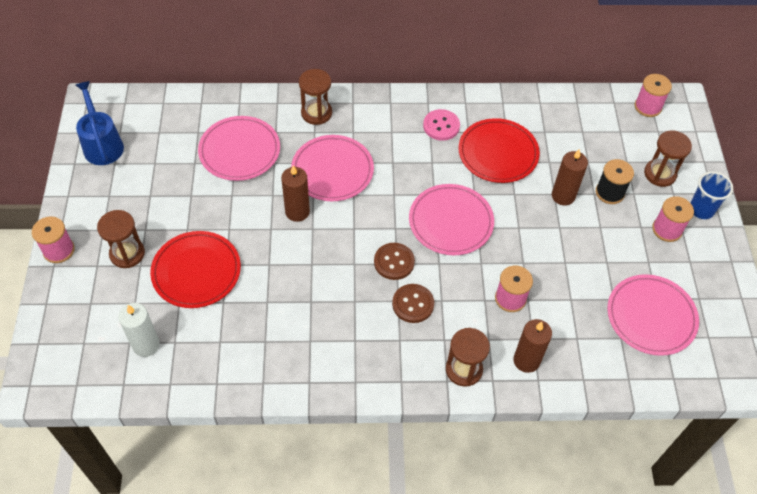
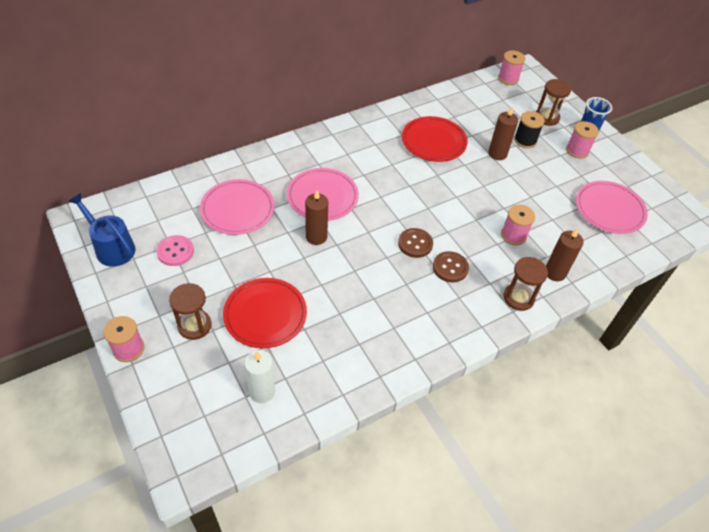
camera: 30 degrees left, 5 degrees down
(316, 113) = (280, 160): brown hourglass -> none
(441, 126) = (381, 137): pink button -> pink button (175, 251)
(451, 222) = (435, 200): pink plate -> none

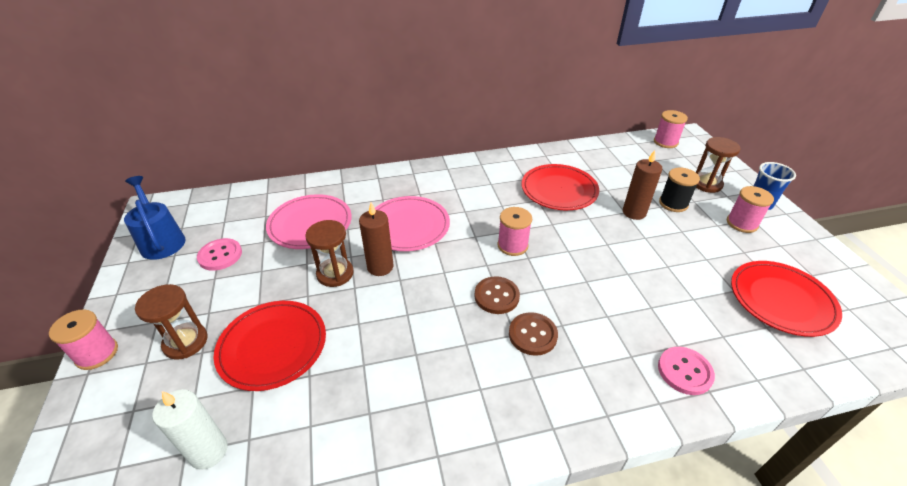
camera: 20 degrees right, 10 degrees down
(513, 235) = (633, 309): pink spool -> pink spool (512, 245)
(518, 298) = (620, 397): brown hourglass -> brown hourglass (335, 273)
(555, 273) = (684, 371): brown candle -> pink button
(609, 209) = (781, 300): pink plate -> red plate

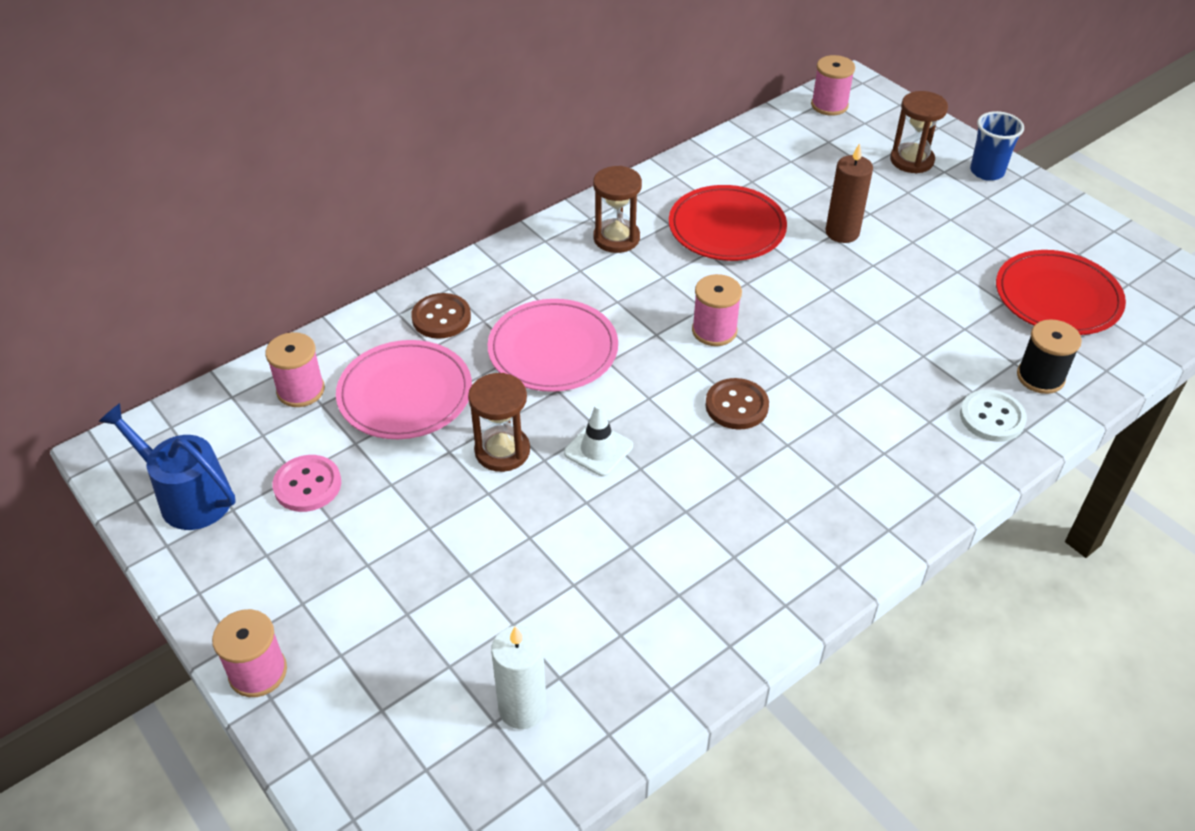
camera: 25 degrees left, 5 degrees up
(185, 342) = (372, 610): brown hourglass -> brown hourglass (616, 238)
(273, 346) = (497, 570): red plate -> none
(380, 267) = (558, 420): brown candle -> none
(390, 293) = (598, 449): none -> white traffic cone
(532, 335) = (808, 437): brown button -> brown button (441, 318)
(673, 203) = (884, 203): black spool -> black spool (1040, 377)
(684, 371) = (992, 417): pink button -> white button
(742, 223) = (977, 207): pink spool -> pink spool (301, 390)

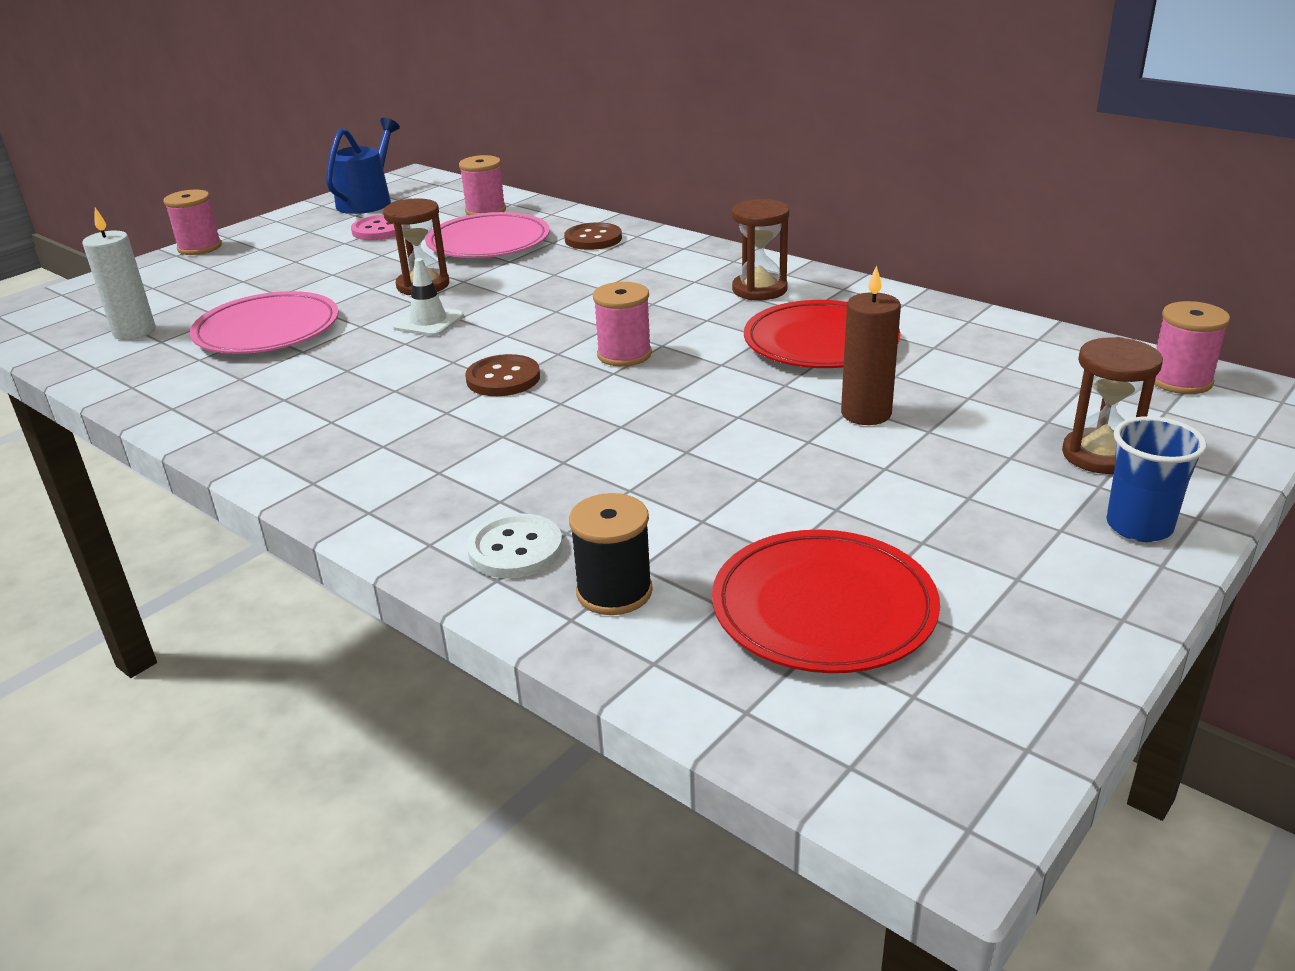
camera: 80 degrees right, 15 degrees down
(553, 350) = (564, 286): pink plate -> pink plate (267, 330)

